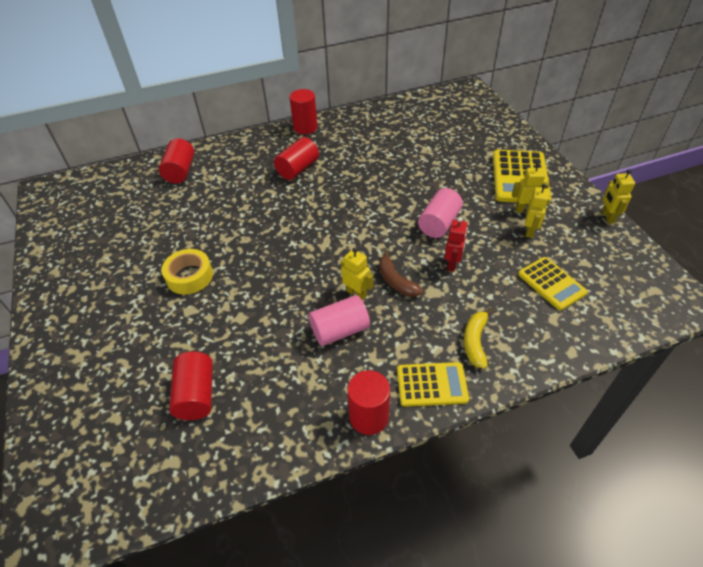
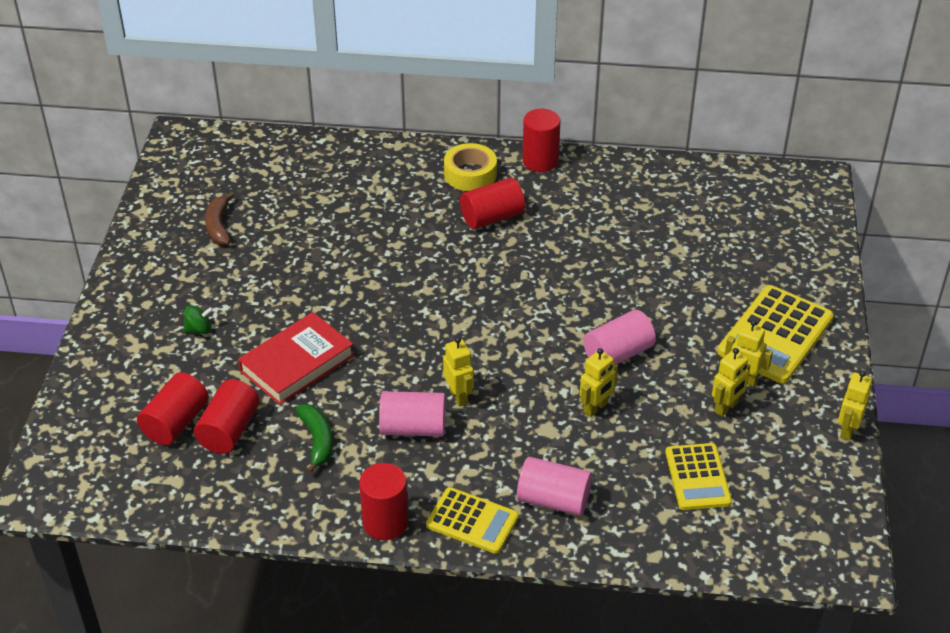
camera: 25 degrees right, 5 degrees down
(128, 322) = (199, 329): none -> green spinning top
(180, 171) = (347, 168): red cylinder -> red cylinder (176, 423)
(189, 276) = (287, 305): yellow tape -> yellow tape (470, 174)
(221, 317) = (297, 363): none -> red book
(273, 372) = (317, 441): none -> green banana
(396, 281) = (514, 401): brown banana -> brown banana (219, 226)
(452, 264) = (595, 408): red robot -> yellow robot
(475, 341) = (553, 500): yellow banana -> pink cylinder

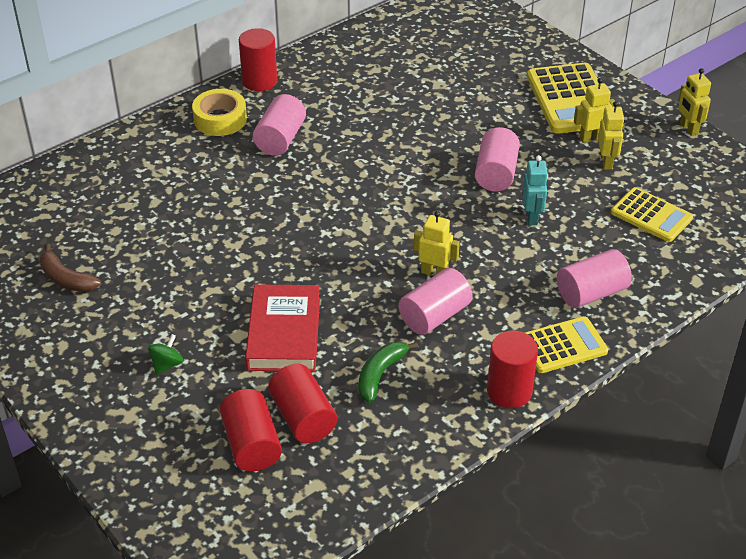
camera: 45 degrees left, 0 degrees up
(317, 441) = (380, 375): green banana -> green banana turned 90 degrees counterclockwise
(492, 217) = (280, 139): red cylinder -> pink cylinder
(595, 408) = (532, 217): yellow robot -> turquoise robot

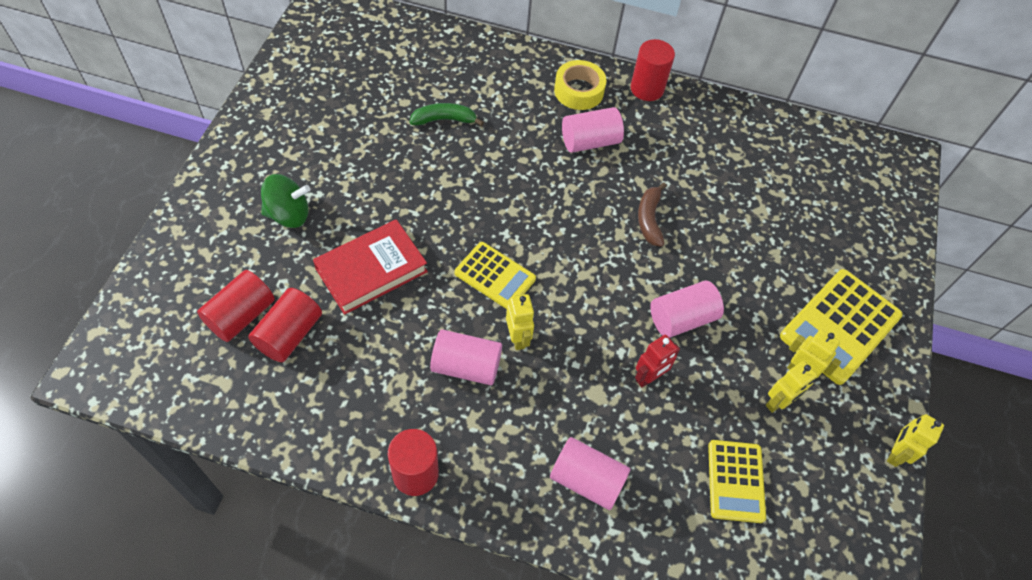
camera: 50 degrees right, 15 degrees up
(66, 278) = (334, 104): brown banana -> brown banana (649, 219)
(167, 364) = (288, 214): green spinning top -> green spinning top, size x1.71
(380, 375) = (370, 363): green banana -> green banana (444, 120)
(532, 217) = (648, 377): turquoise robot -> red robot
(562, 346) = (501, 489): yellow calculator -> yellow calculator (495, 276)

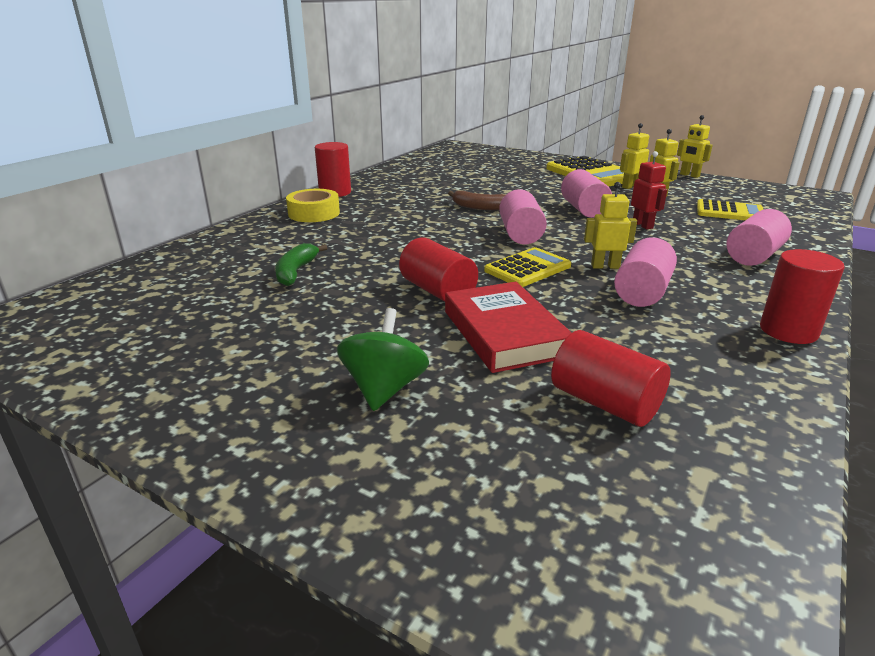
camera: 70 degrees left, 30 degrees down
(241, 315) = (569, 447): red cylinder -> red cylinder (438, 291)
(590, 141) = (379, 216): pink cylinder -> pink cylinder (520, 234)

